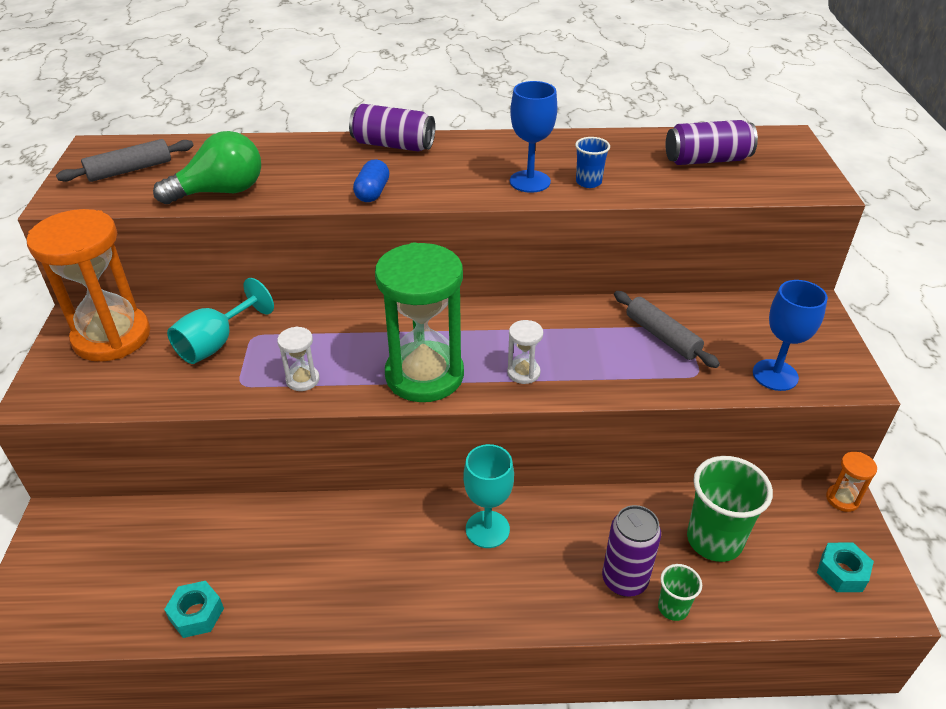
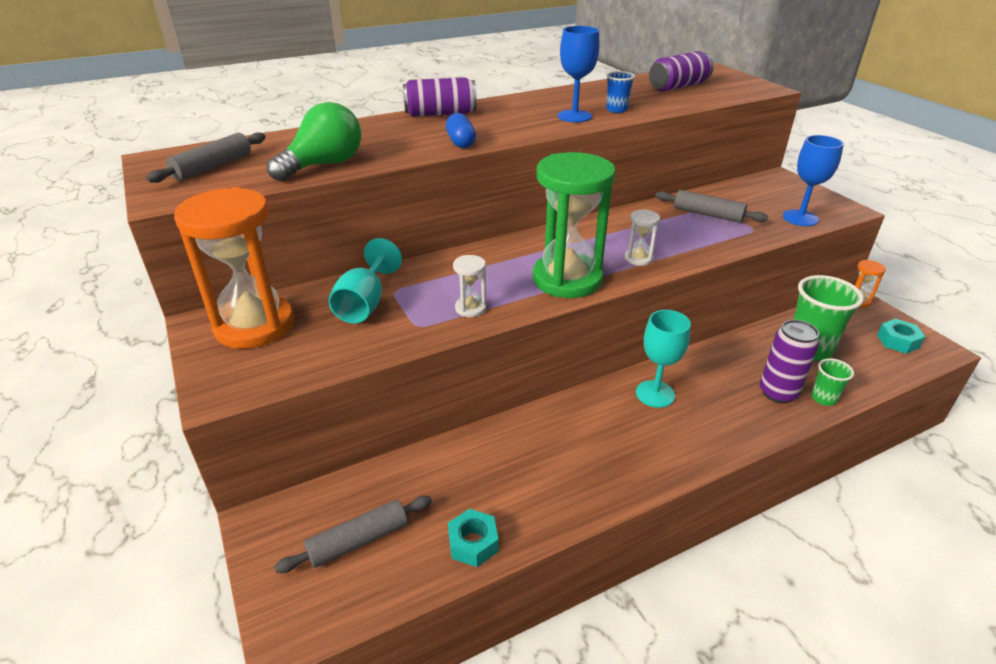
camera: 25 degrees left, 5 degrees down
(111, 570) = (359, 541): none -> grey rolling pin

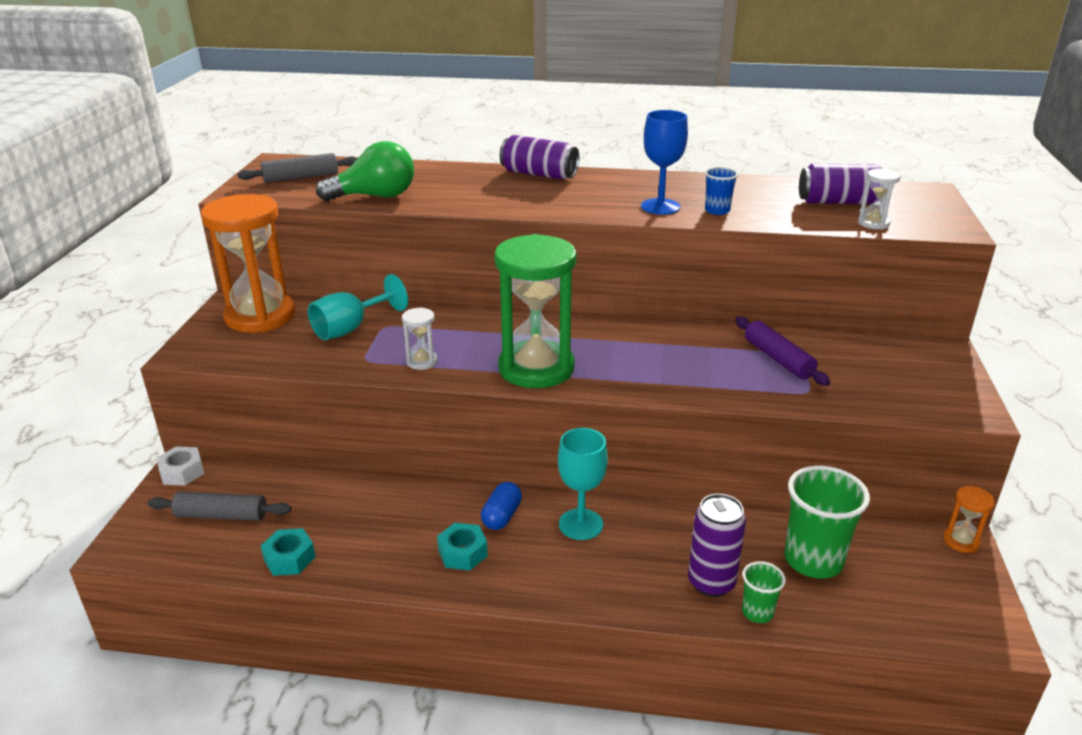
camera: 35 degrees right, 5 degrees down
(263, 522) = (182, 472): none -> white nut
(461, 142) = (510, 205): blue capsule -> blue capsule (502, 516)
(638, 258) = (632, 375): white hourglass -> white hourglass (873, 223)
(708, 214) = (778, 359): grey rolling pin -> purple rolling pin
(800, 218) = (889, 399): blue goblet -> none
(897, 341) = (947, 604): turquoise nut -> turquoise nut (462, 553)

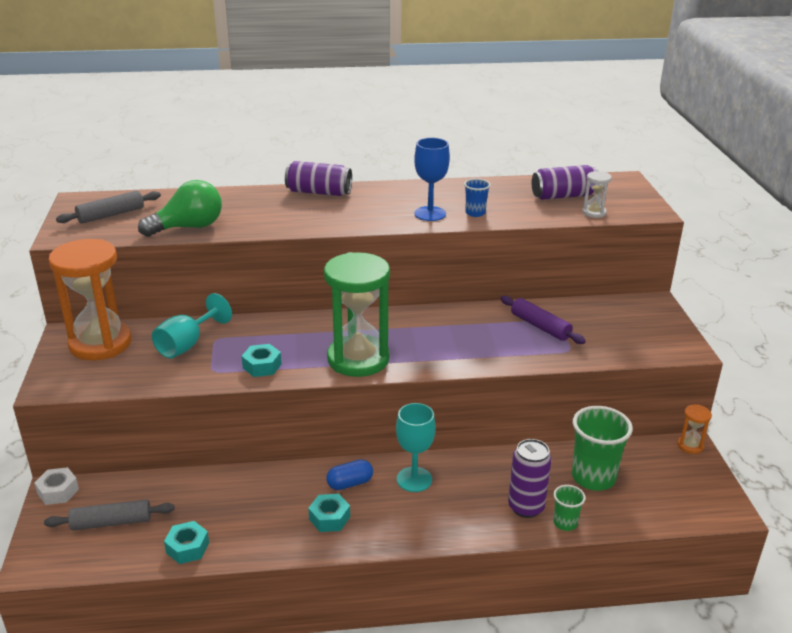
camera: 15 degrees left, 0 degrees up
(422, 361) = (262, 366): white hourglass -> turquoise nut
(502, 516) = (350, 483): blue capsule -> blue capsule turned 60 degrees clockwise

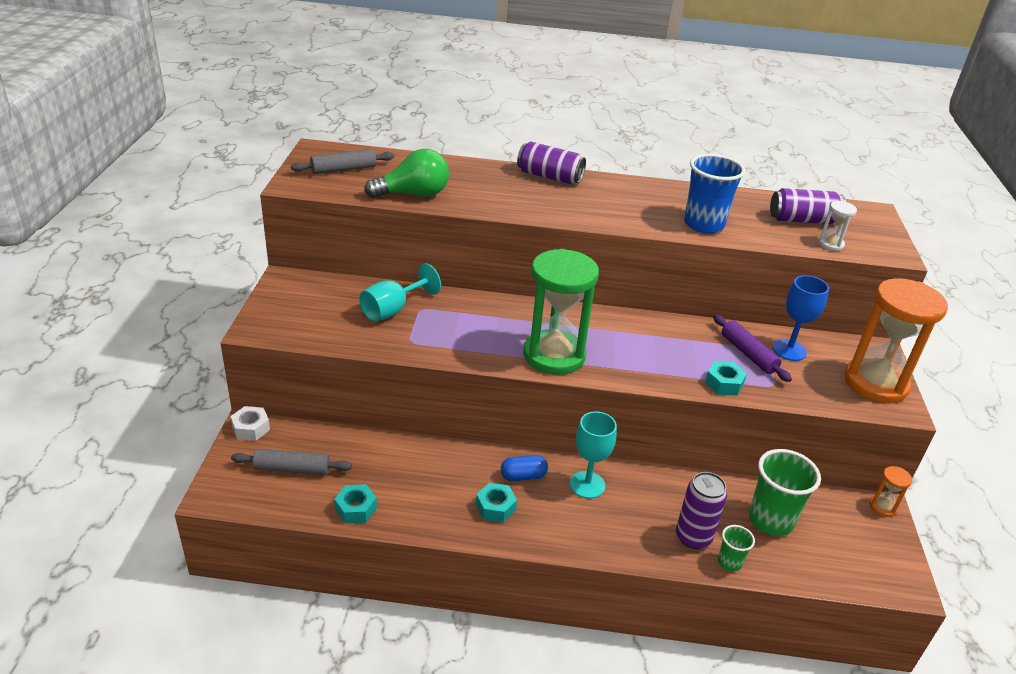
camera: 10 degrees right, 5 degrees up
(100, 343) = (312, 294): orange hourglass -> orange hourglass (875, 383)
(262, 366) = (458, 345): turquoise nut -> turquoise nut (724, 383)
(430, 214) = (656, 218): blue goblet -> blue goblet (789, 350)
(475, 213) = (703, 224): blue cup -> blue cup, size x1.95

